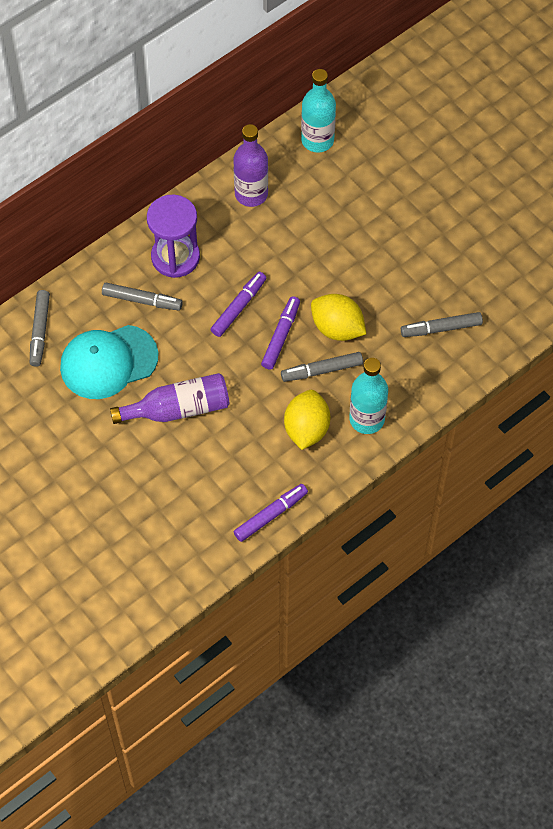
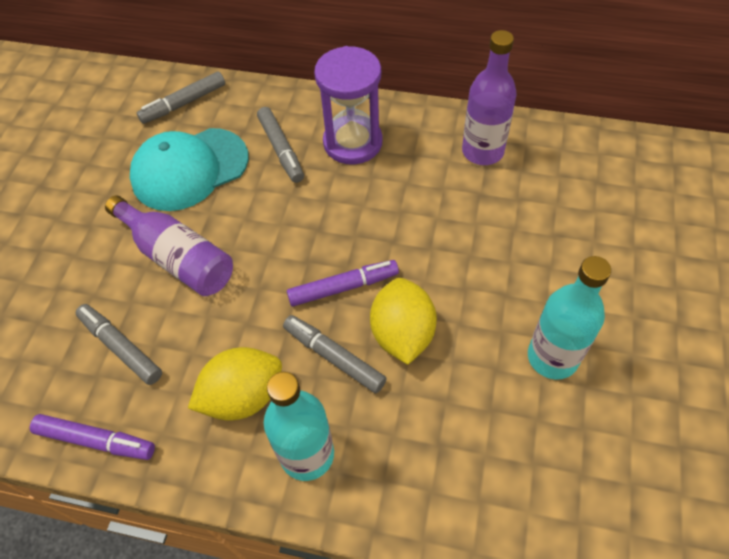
camera: 55 degrees right, 5 degrees down
(108, 362) = (189, 169): turquoise cap -> turquoise cap turned 60 degrees counterclockwise
(239, 307) = (344, 227): purple marker -> none
(317, 140) = (602, 160): turquoise bottle -> turquoise bottle (552, 357)
(441, 328) = (507, 448): grey marker -> grey marker (121, 347)

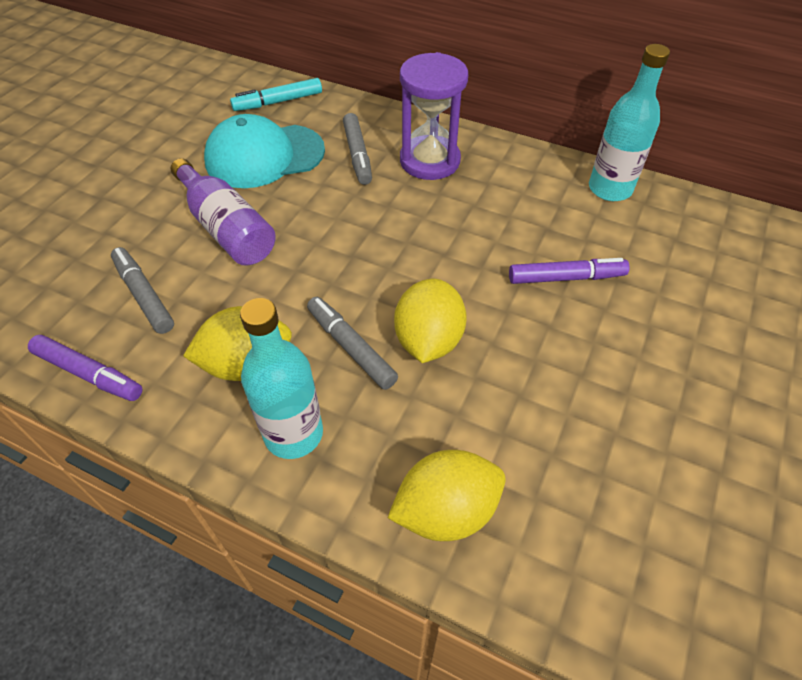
camera: 10 degrees right, 5 degrees down
(184, 103) = (278, 102): grey marker -> turquoise marker
(343, 287) = (380, 285): purple marker -> purple marker (566, 278)
(460, 494) = (446, 511): none -> yellow lemon
(482, 151) = (560, 191): purple bottle -> none
(552, 357) = (585, 396): turquoise bottle -> turquoise bottle (610, 189)

